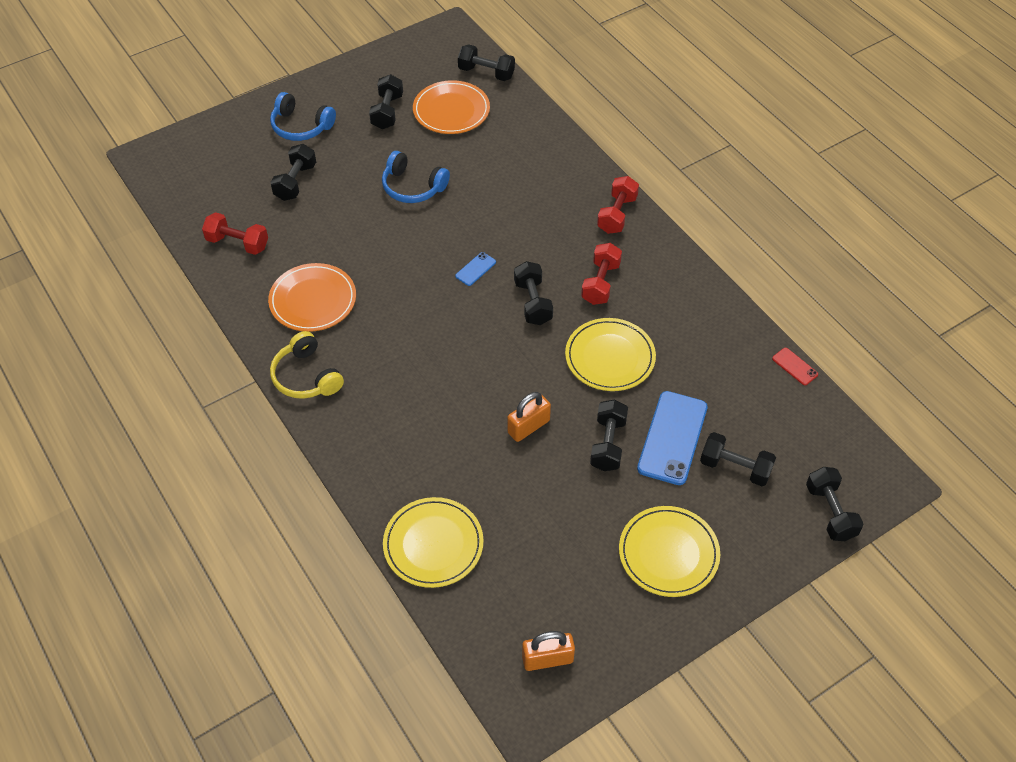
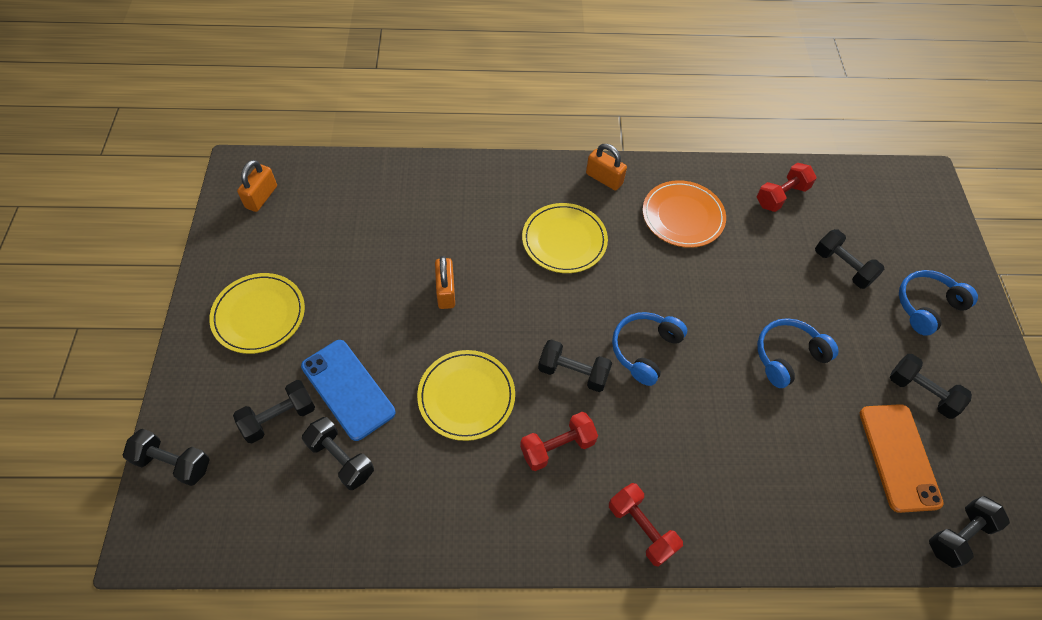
camera: 120 degrees right, 5 degrees up
(306, 376) = (604, 178): yellow headphones -> orange padlock
(433, 544) = (399, 181): yellow plate -> yellow plate (564, 240)
(451, 110) = (898, 457): orange plate -> orange phone
(475, 269) = (644, 350): blue phone -> blue headphones
(600, 283) = (557, 447): red dumbbell -> red dumbbell turned 75 degrees counterclockwise
(608, 444) = (383, 337): black dumbbell -> black dumbbell (341, 459)
(794, 366) = (326, 560): red phone -> none

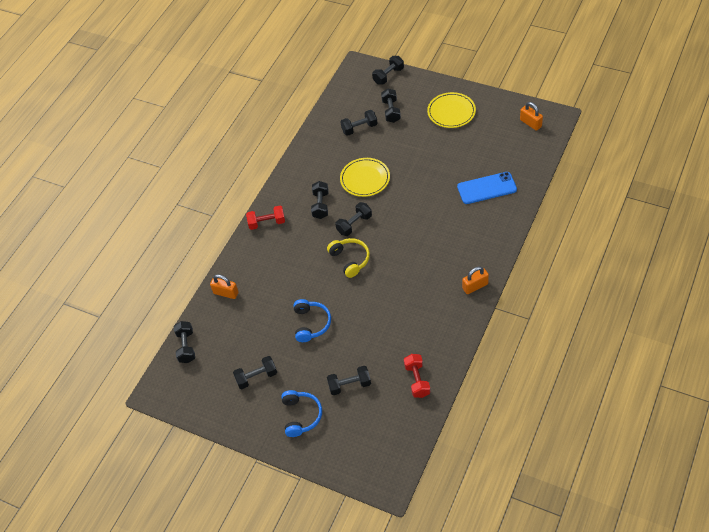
camera: 125 degrees right, 5 degrees down
(348, 389) = (392, 137): blue phone -> blue phone (486, 188)
(446, 291) = (429, 186): orange padlock -> orange padlock (226, 293)
(557, 447) = (320, 205): red dumbbell -> black dumbbell
(564, 240) = (437, 249): yellow plate -> none
(644, 350) = (350, 259): blue headphones -> yellow headphones
(683, 216) = (427, 316): orange plate -> none
(898, 457) = (233, 344): orange phone -> none

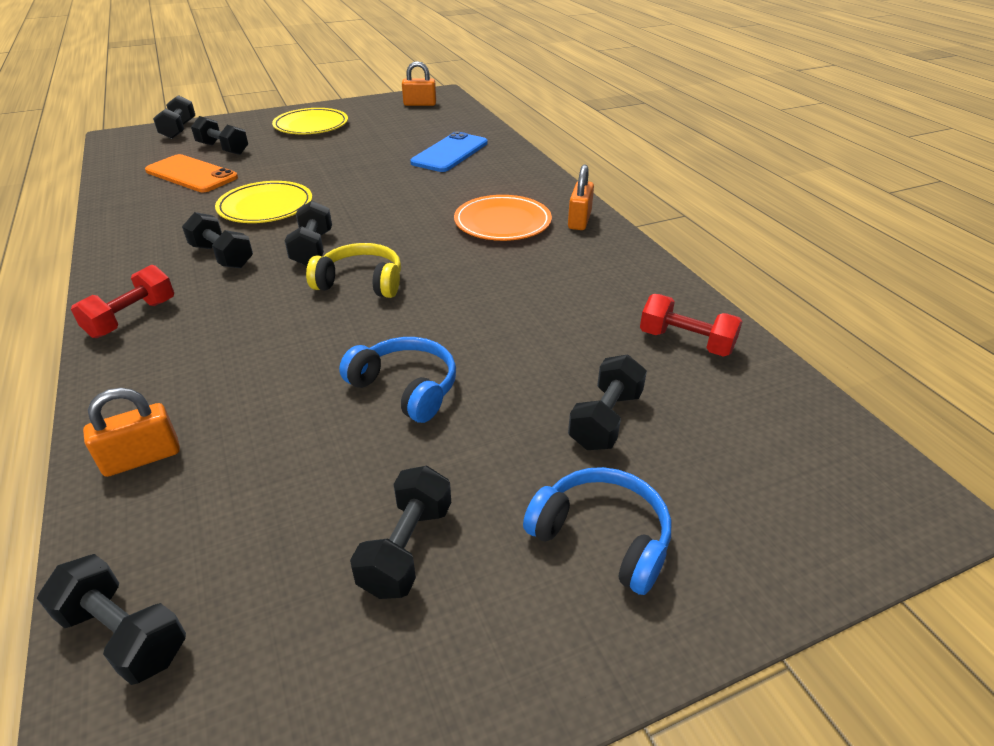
camera: 55 degrees left, 15 degrees down
(359, 128) = (191, 174): black dumbbell -> orange phone
(442, 262) = (502, 222): none -> orange plate

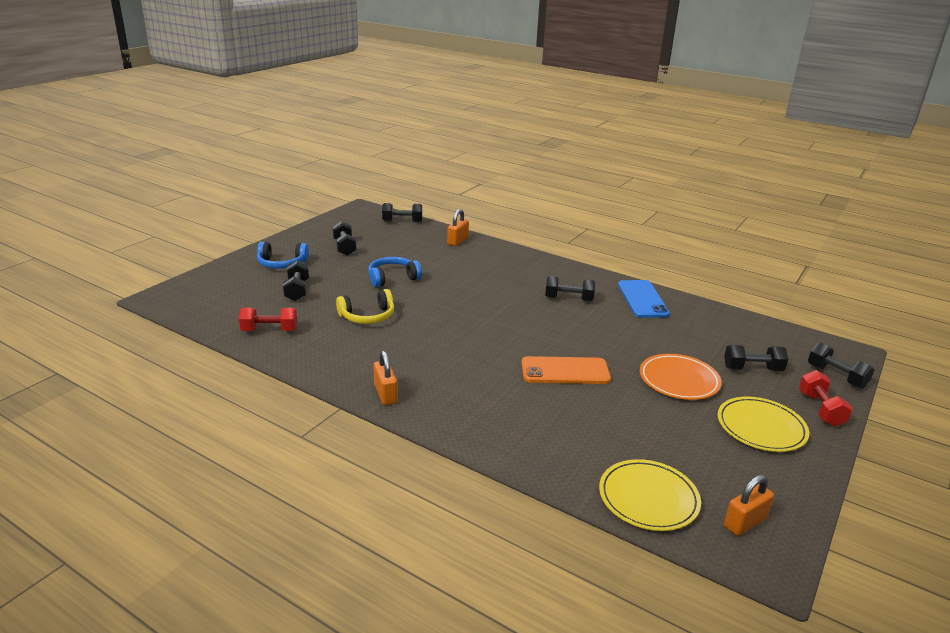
camera: 145 degrees right, 10 degrees down
(132, 318) = (548, 267): red dumbbell -> red dumbbell (820, 409)
(191, 174) = (711, 339): orange phone -> orange phone (565, 371)
(265, 206) = (611, 333): yellow plate -> yellow plate (648, 498)
(312, 249) = (531, 317): black dumbbell -> none
(361, 282) = (474, 309): yellow headphones -> yellow headphones (368, 316)
(406, 388) = (392, 278): blue headphones -> blue headphones turned 150 degrees clockwise
(450, 153) = (577, 437): blue phone -> blue phone (642, 299)
(502, 222) = (440, 373): orange plate -> orange plate (679, 380)

